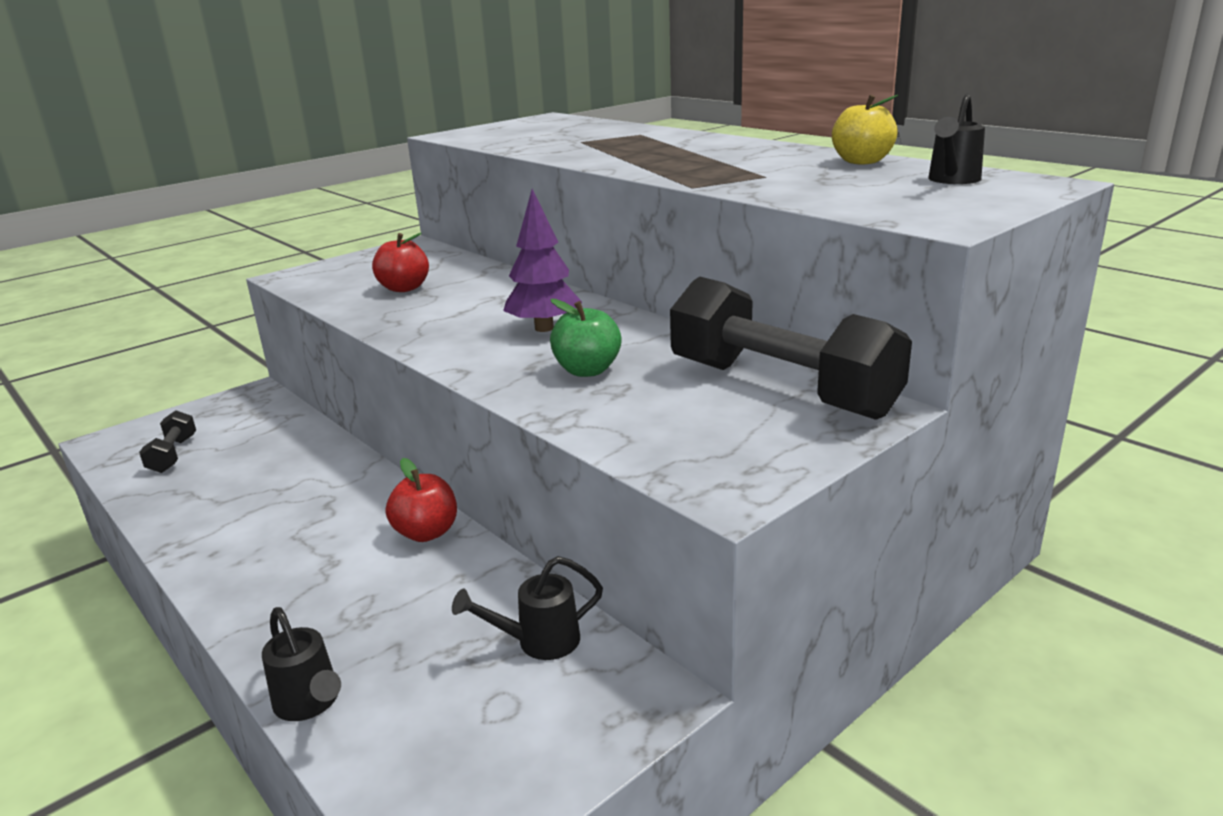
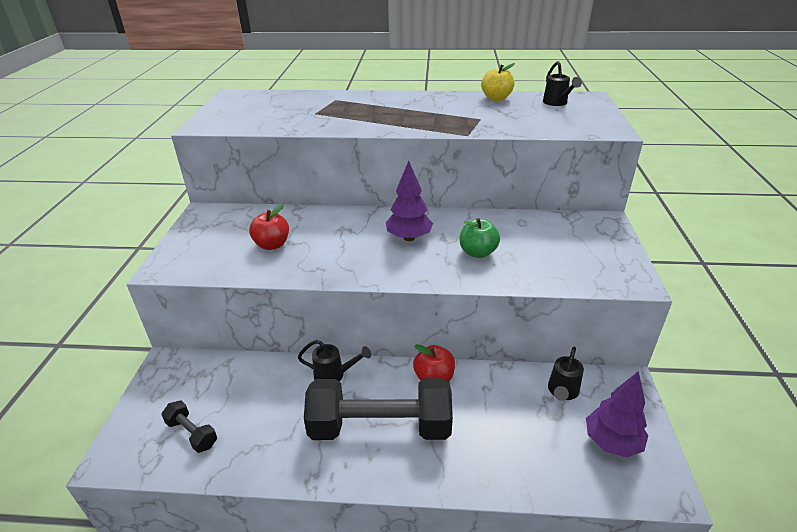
camera: 45 degrees left, 10 degrees up
(310, 704) = (533, 487): black watering can -> black watering can (334, 375)
(485, 739) = (611, 442): none -> purple tree
(781, 388) = (563, 226): black dumbbell -> black dumbbell (380, 427)

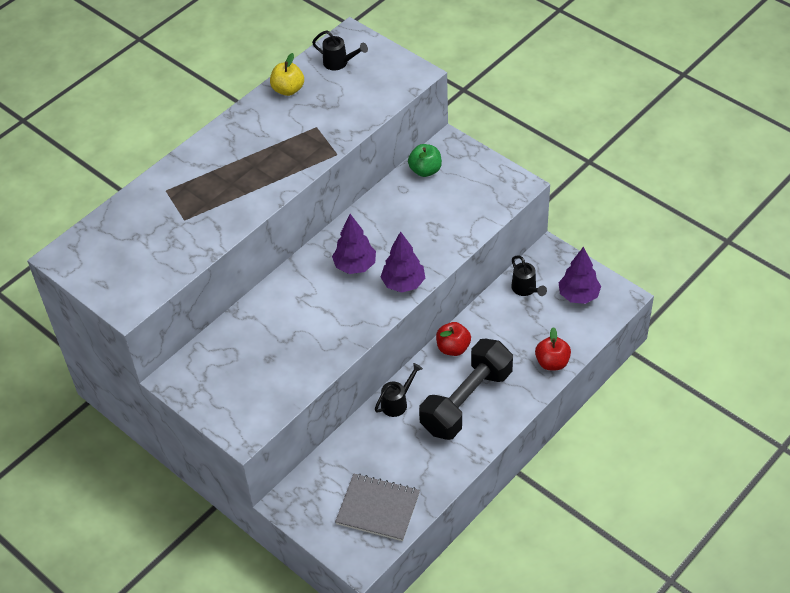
camera: 50 degrees left, 15 degrees up
(192, 433) = (378, 508): black dumbbell -> grey notebook
(272, 245) = (279, 353): red apple -> red apple (552, 362)
(422, 272) = (403, 283): none -> purple tree
(477, 252) = (412, 239): green apple -> green apple (425, 170)

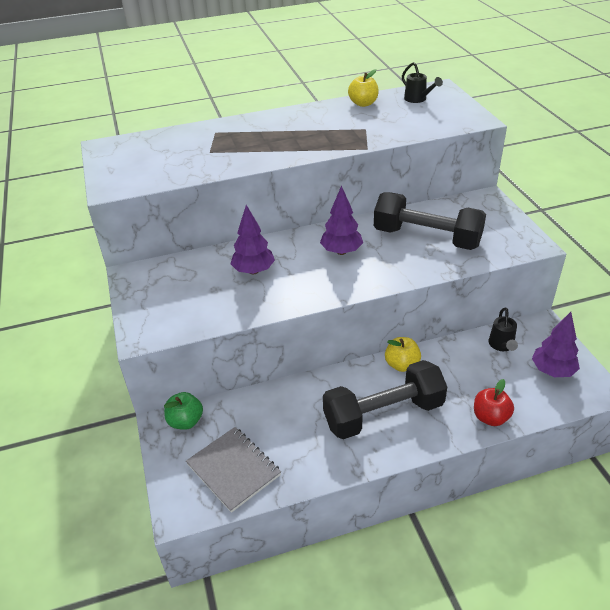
camera: 30 degrees right, 10 degrees down
(397, 402) = (320, 387): black watering can -> none
(403, 283) = (372, 279): purple tree -> purple tree (254, 271)
(422, 216) = (427, 238): none -> black dumbbell
(425, 170) = (453, 209): green apple -> green apple (185, 421)
(453, 348) = (402, 365): red apple -> yellow apple

